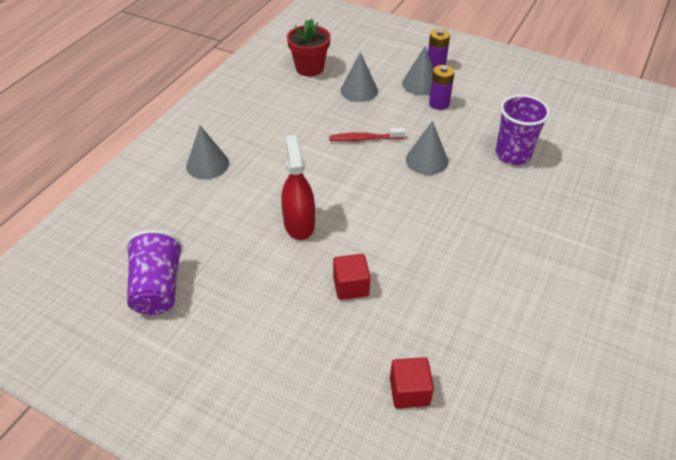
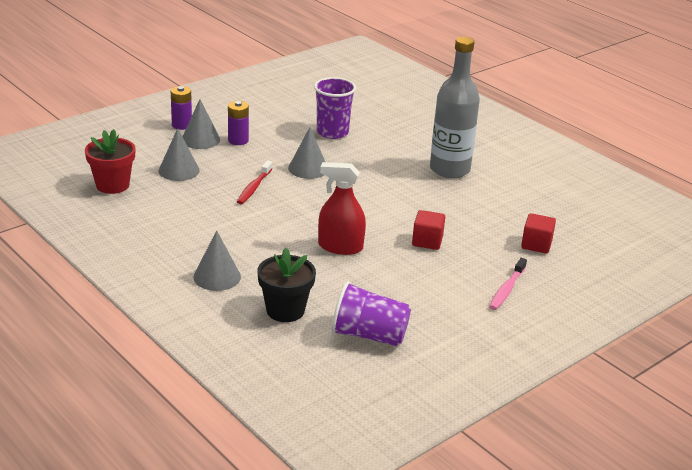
camera: 70 degrees left, 15 degrees down
(175, 220) = (285, 310): none -> black flower pot
(293, 383) = (506, 289): none -> pink toothbrush
(519, 265) = (449, 169): none -> grey bottle

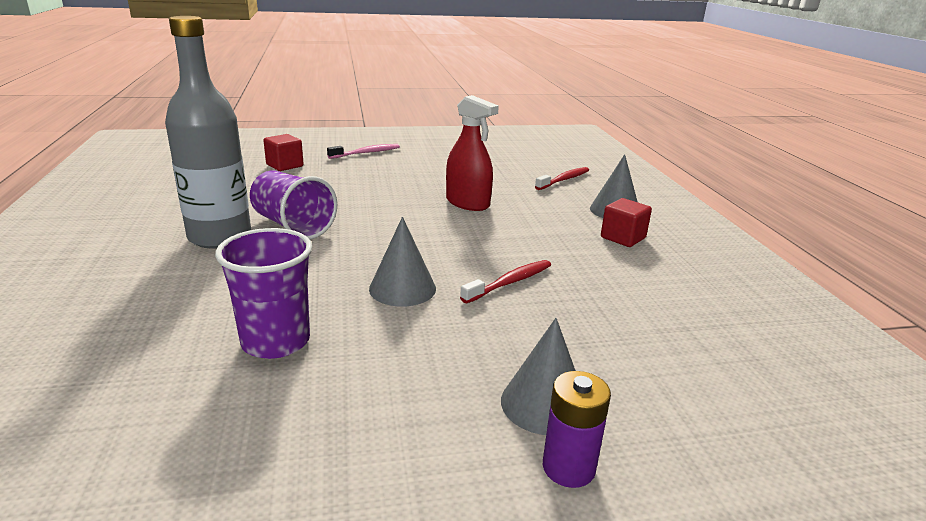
camera: 150 degrees left, 5 degrees down
(112, 185) = (742, 345): red flower pot -> none
(179, 170) = (616, 342): grey cone -> none
(238, 140) = (468, 377): purple battery -> none
(285, 310) = (564, 180): black flower pot -> red toothbrush
(369, 335) = (509, 157): purple cup -> purple cup (293, 226)
(427, 241) = (376, 188): red cube -> red cube (623, 238)

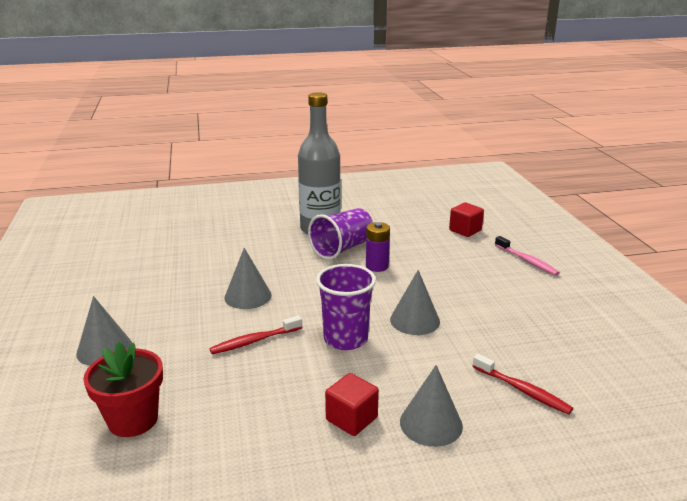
camera: 90 degrees right, 0 degrees up
(276, 342) = (192, 263): purple cup -> purple cup (345, 339)
(467, 203) = (415, 320): red spray bottle -> grey cone
(510, 282) = (254, 341): red toothbrush -> red toothbrush turned 105 degrees clockwise
(568, 467) = (51, 354): purple battery -> purple battery (377, 266)
(682, 354) = (133, 420): none -> red flower pot

